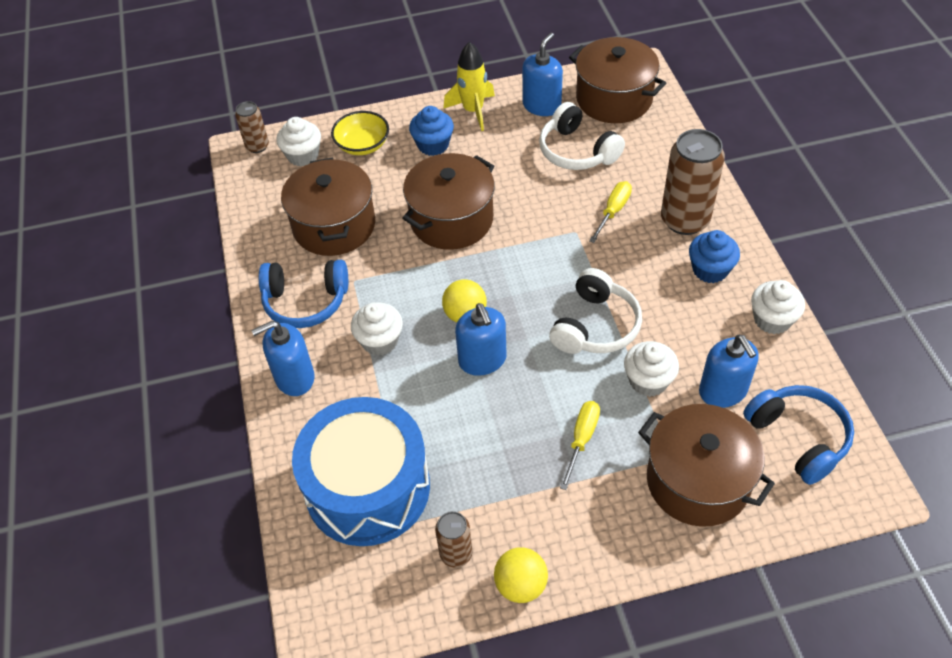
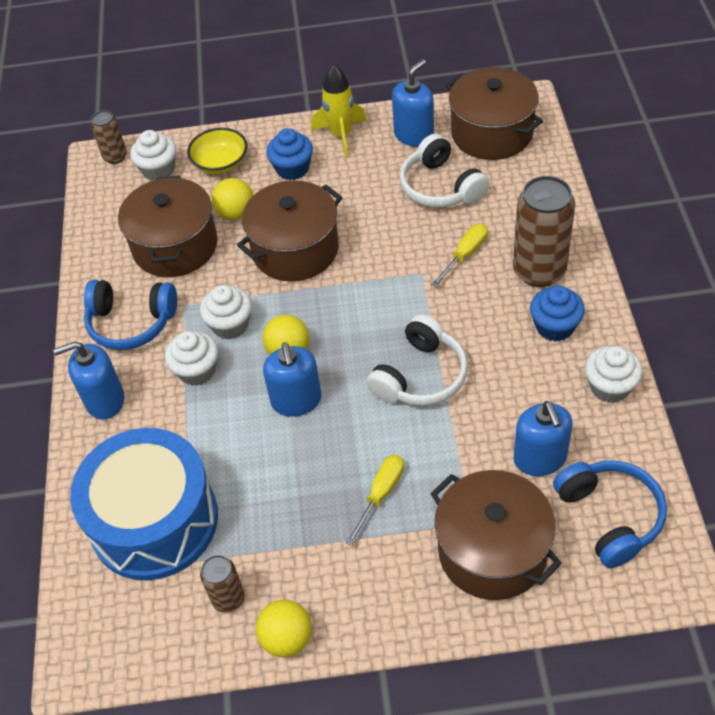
camera: 10 degrees right, 0 degrees up
(387, 190) = (236, 213): none -> yellow ball
(648, 381) = (463, 439): white cupcake -> white cupcake (230, 325)

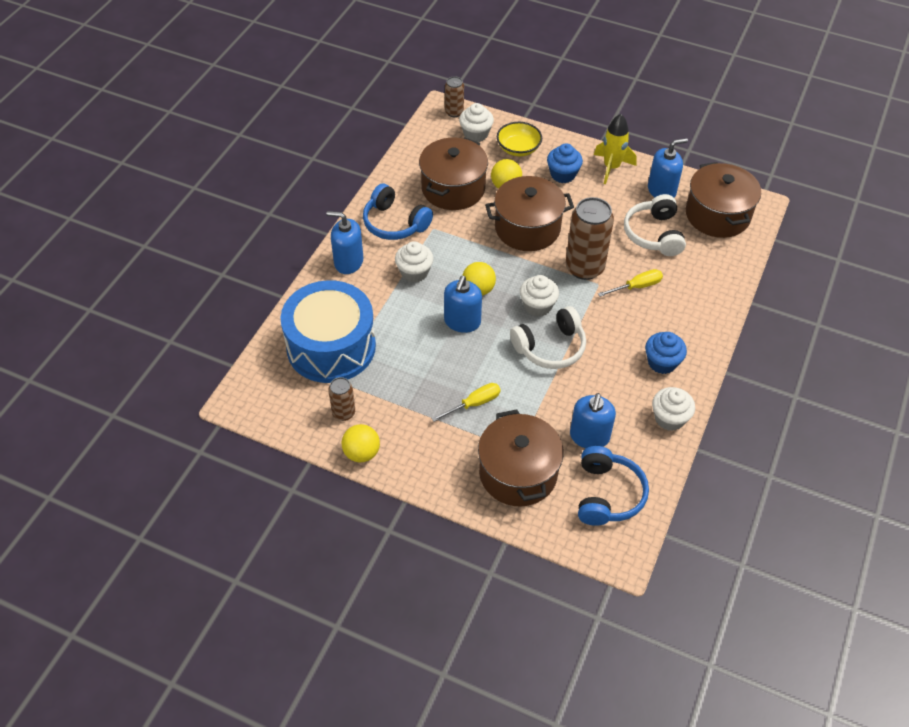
camera: 25 degrees right, 0 degrees up
(230, 325) = (453, 255): white cupcake -> white cupcake (537, 306)
(539, 271) = (679, 322): brown can -> brown can (584, 268)

